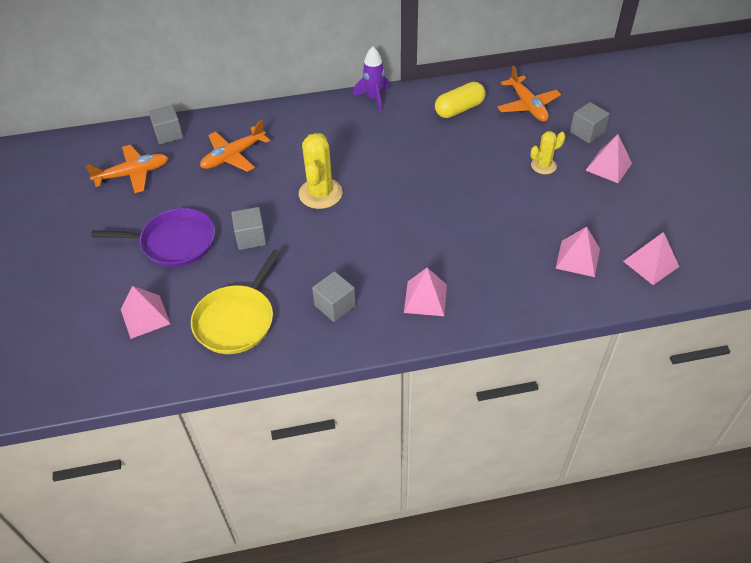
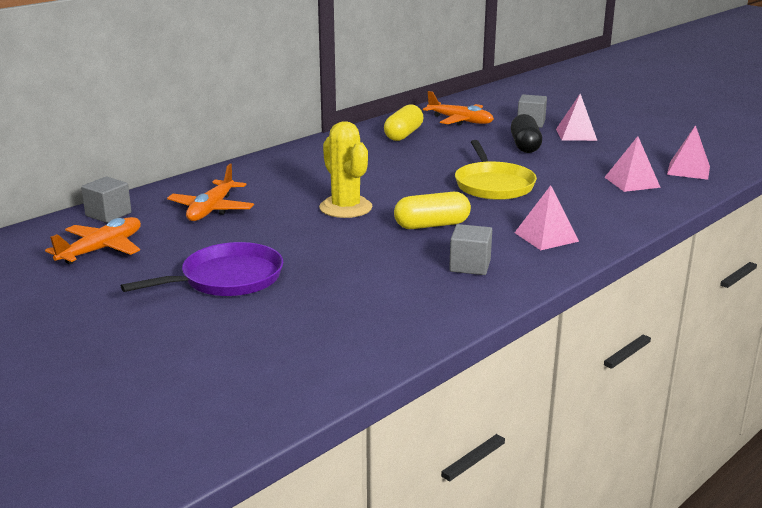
camera: 35 degrees left, 25 degrees down
(145, 316) = (270, 336): pink pyramid -> none
(236, 320) = (382, 305): yellow pan -> yellow pan (493, 185)
(251, 238) = (313, 252): grey cube -> none
(358, 243) = (432, 225): none -> yellow capsule
(374, 98) = (312, 146): purple rocket -> none
(543, 166) = (525, 146): yellow cactus -> black capsule

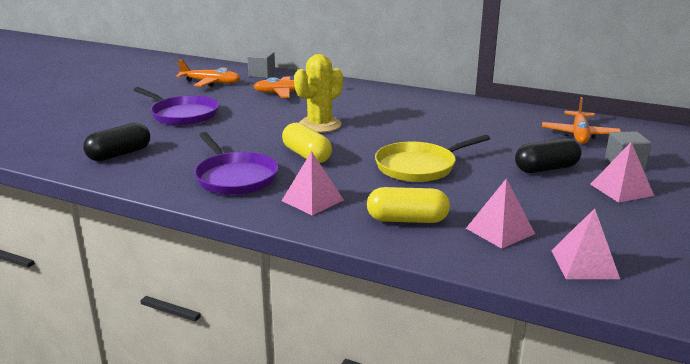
camera: 70 degrees right, 0 degrees up
(348, 329) = (119, 154): none -> black capsule
(403, 134) = (506, 120): yellow capsule -> yellow capsule (407, 220)
(470, 266) = (235, 177): grey cube -> purple pan

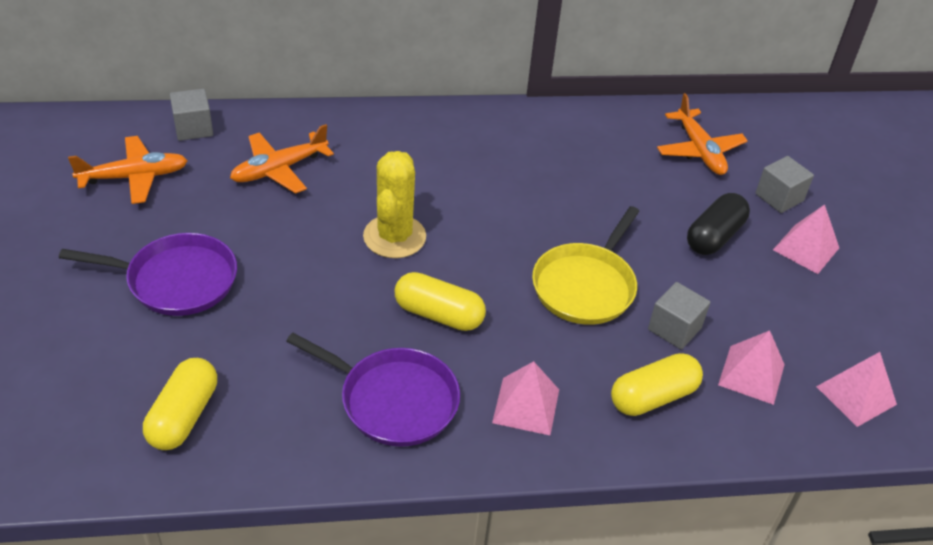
camera: 35 degrees left, 20 degrees up
(119, 154) = (183, 416): black capsule -> yellow capsule
(462, 197) = (674, 329): none -> grey cube

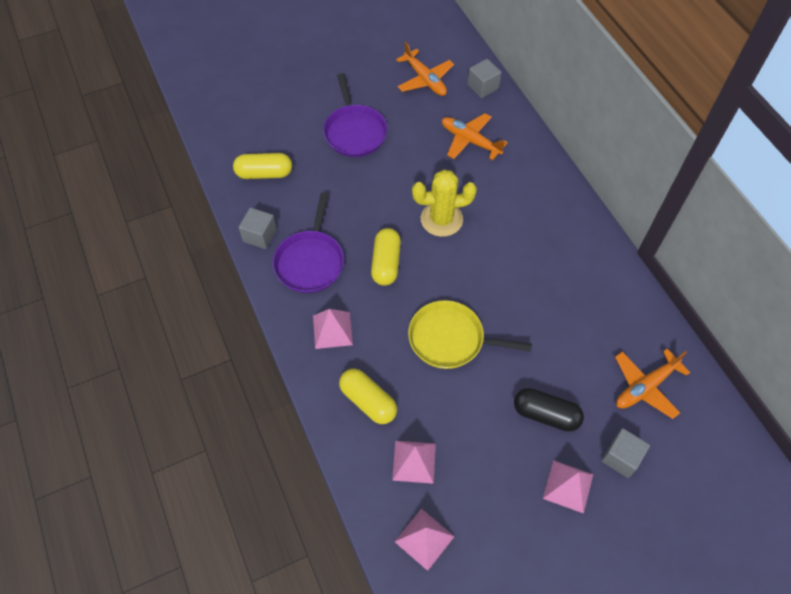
camera: 75 degrees right, 15 degrees up
(674, 329) = (435, 403): grey cube -> grey cube (260, 235)

